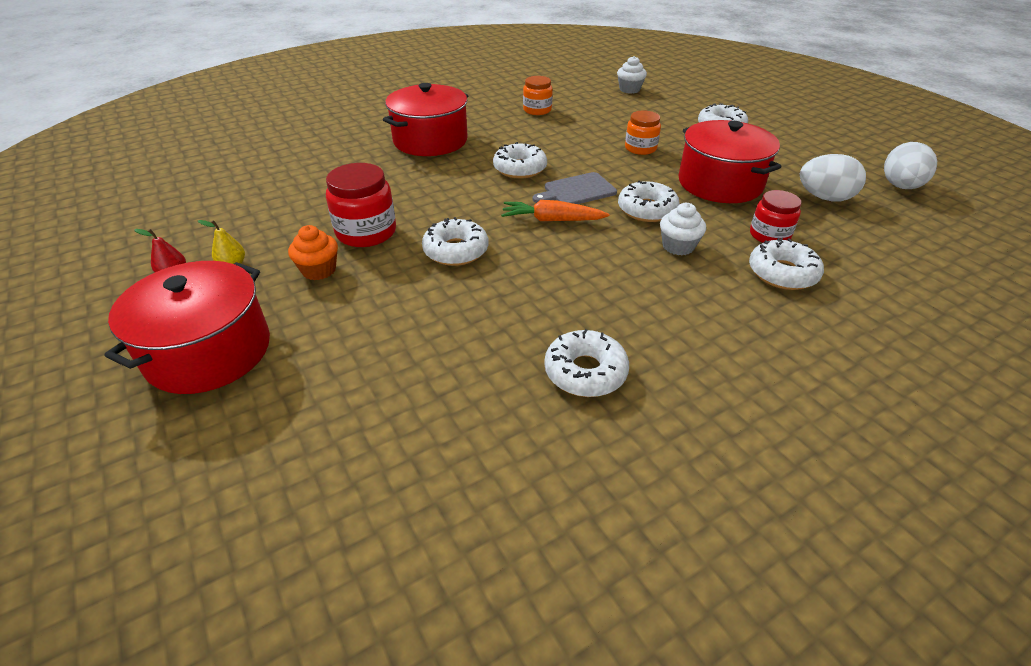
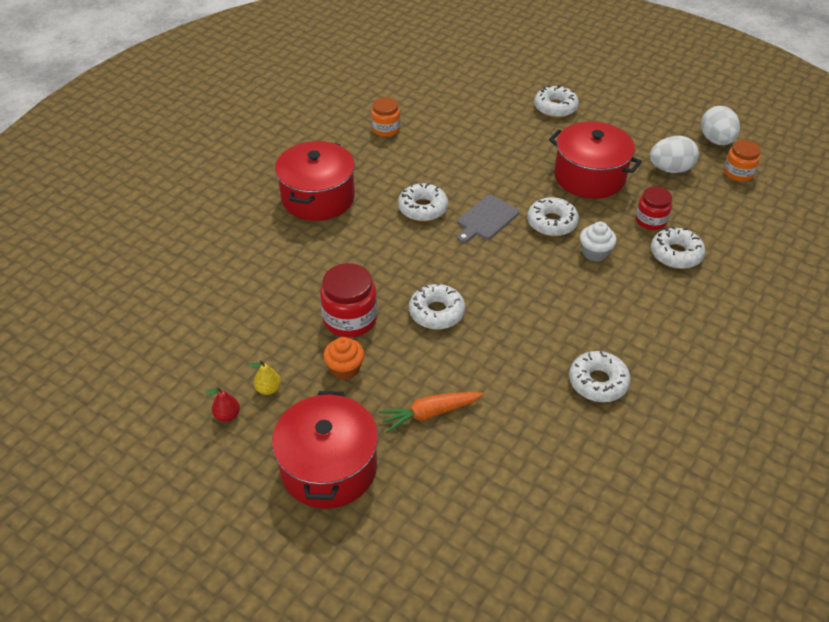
camera: 25 degrees left, 5 degrees up
(551, 220) = (487, 257): orange carrot -> orange carrot (429, 414)
(629, 89) = (450, 77): white cupcake -> none
(640, 148) = (506, 154): orange jar -> orange jar (738, 173)

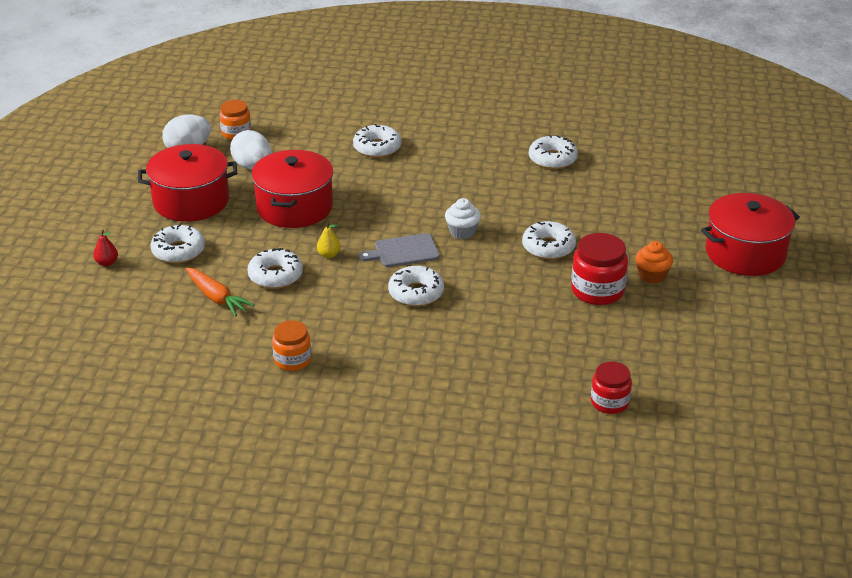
camera: 115 degrees left, 10 degrees down
(227, 415) = (756, 319): red pear -> red pear (107, 263)
(268, 389) = (710, 307): yellow pear -> yellow pear (329, 255)
(318, 198) = (451, 368): red pot -> red pot (191, 201)
(429, 414) = (653, 223): orange carrot -> orange carrot (217, 298)
(486, 219) = (403, 251): grey cutting board -> grey cutting board turned 150 degrees clockwise
(552, 223) = (381, 214): white donut -> white donut (275, 275)
(595, 252) = (406, 185): white cupcake -> white cupcake (462, 232)
(650, 220) = (339, 165): red jar -> red jar (609, 402)

